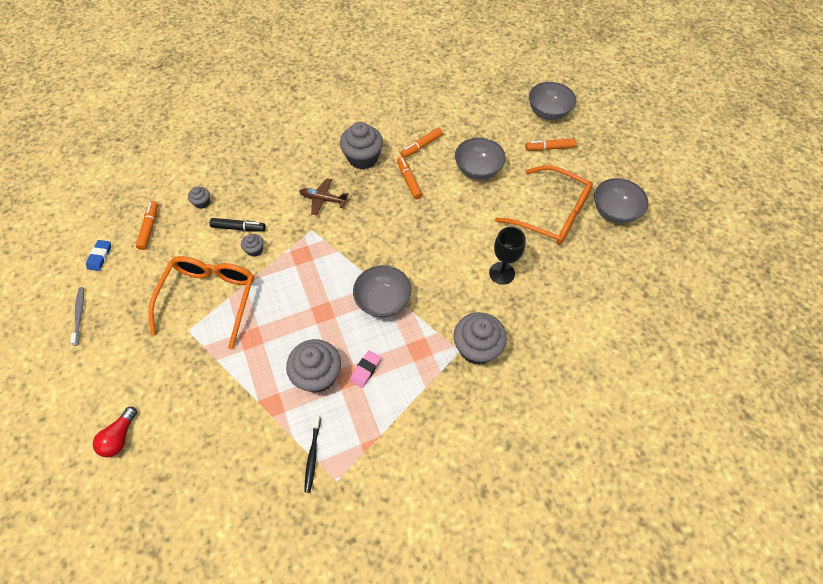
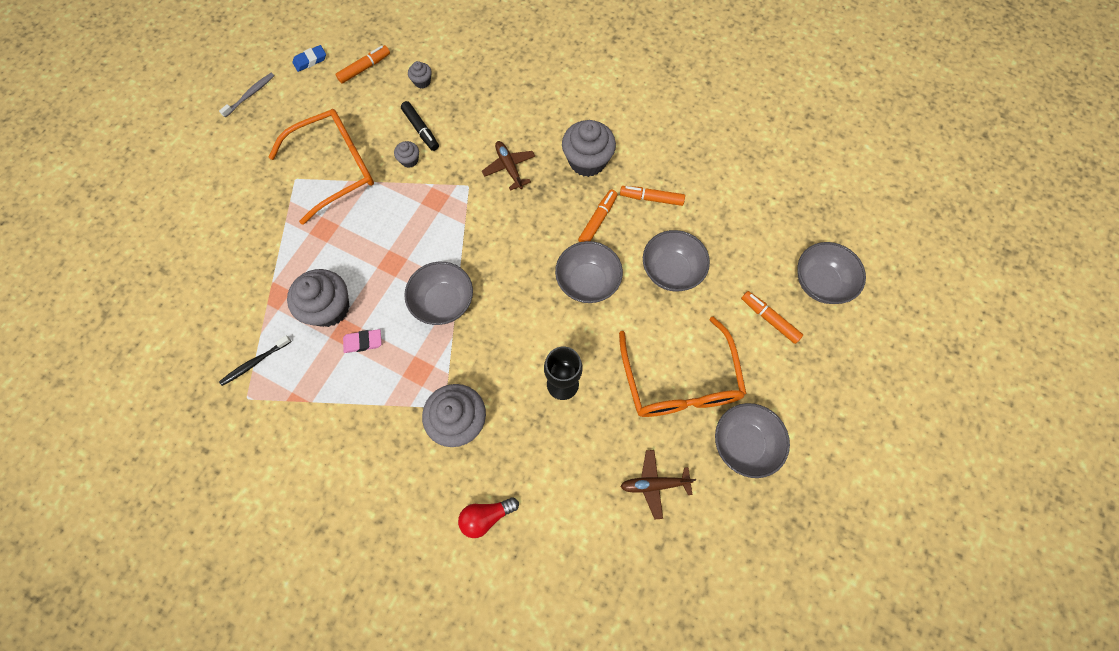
camera: 50 degrees right, 10 degrees up
(120, 437) = (174, 213): red light bulb -> red light bulb (486, 516)
(445, 214) = (587, 282): none -> grey bowl
(605, 270) = (654, 484): none -> brown plane

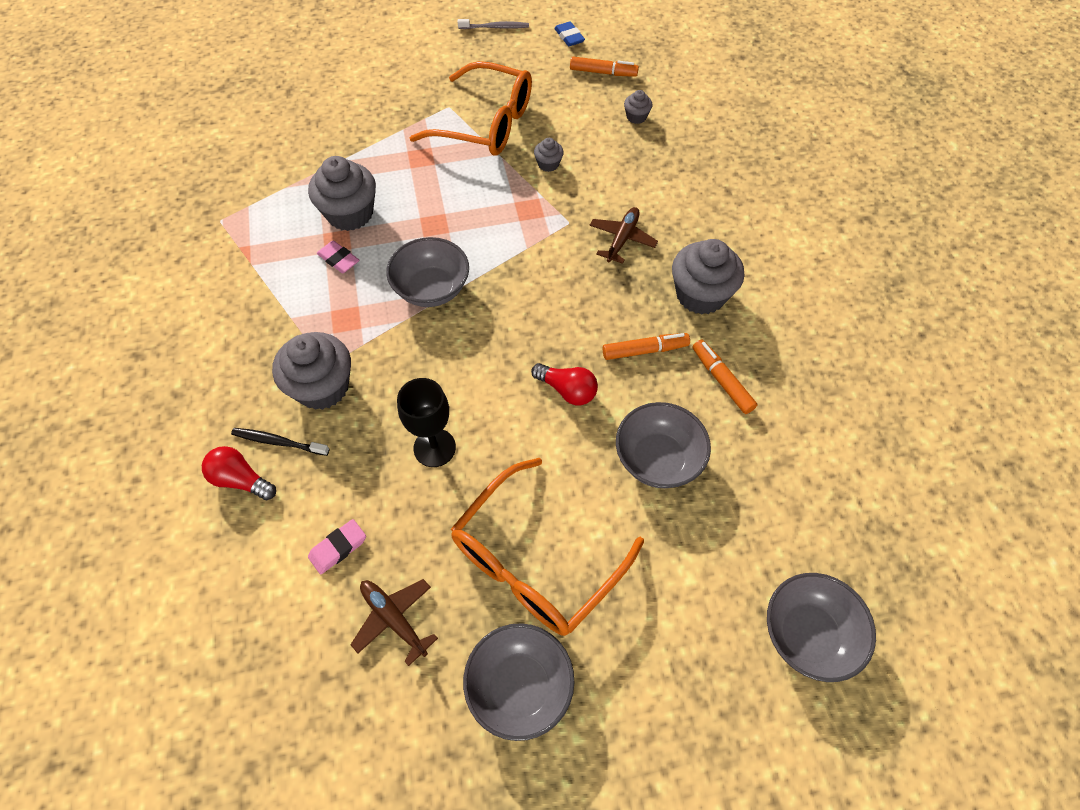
camera: 50 degrees right, 10 degrees down
(254, 363) = (256, 202): black toothbrush -> black toothbrush (278, 442)
(310, 60) = (569, 37): blue eraser -> blue eraser turned 45 degrees clockwise
(421, 130) = (587, 150): black marker -> none
(584, 486) = (338, 548): none -> pink eraser
(587, 282) = (567, 390): grey bowl -> red light bulb
(769, 319) = (701, 606): orange marker -> none

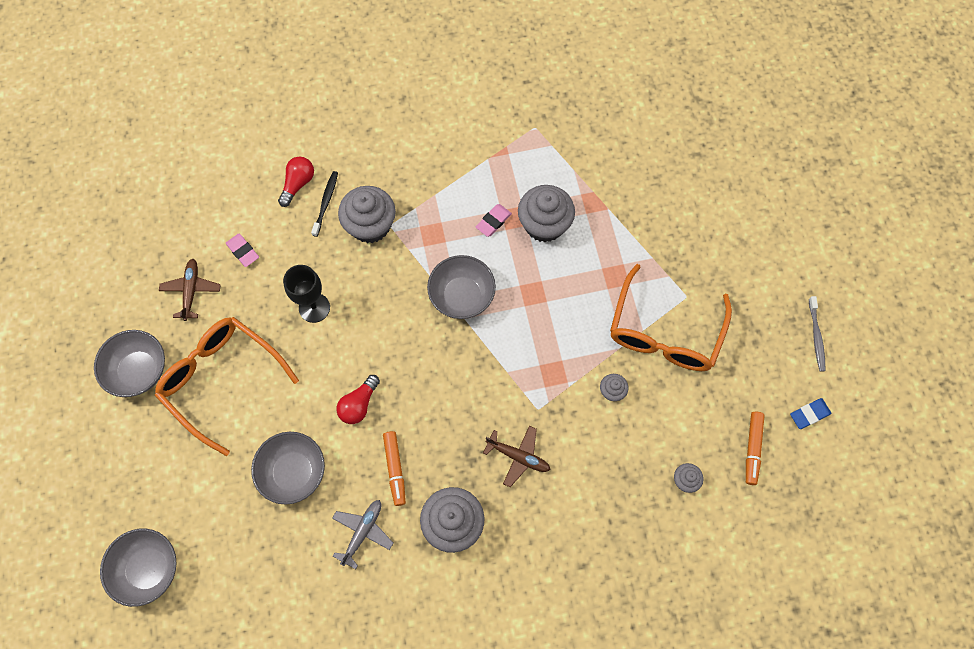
camera: 90 degrees right, 10 degrees up
(394, 619) = (191, 291): brown plane -> brown plane turned 45 degrees counterclockwise
(722, 380) = (363, 532): orange marker -> grey plane

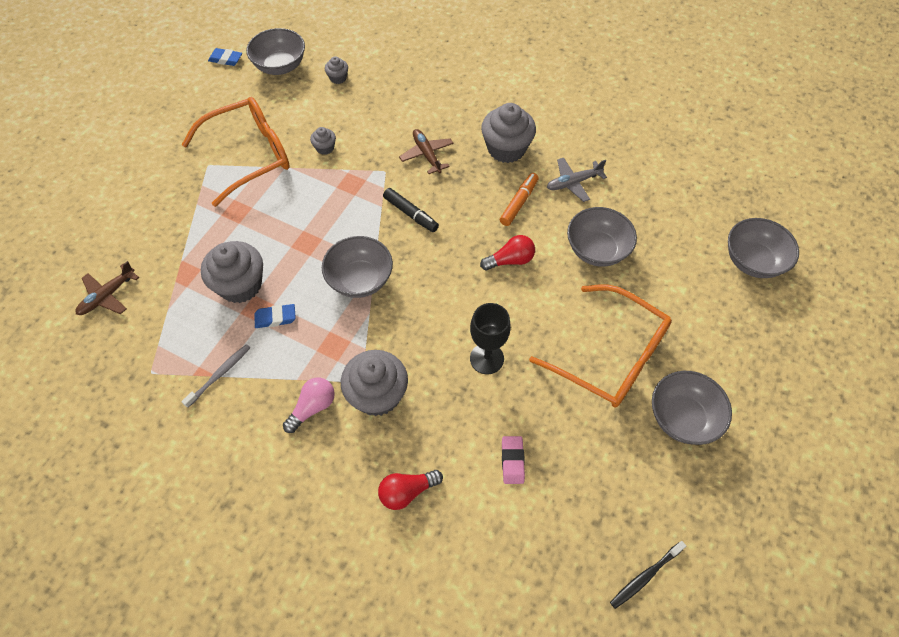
camera: 140 degrees left, 10 degrees down
(191, 291) = (588, 458): brown plane -> brown plane (107, 296)
(221, 380) = (611, 356): orange glasses -> orange glasses turned 45 degrees counterclockwise
(326, 202) = (397, 449): black toothbrush -> black toothbrush (645, 576)
(406, 186) = (312, 407): none -> pink light bulb
(476, 384) = (410, 214): none -> black marker
(493, 221) = (275, 318): pink eraser -> blue eraser
(752, 449) = (280, 66): orange marker -> grey bowl
(816, 337) = (165, 89): grey toothbrush -> grey toothbrush (220, 374)

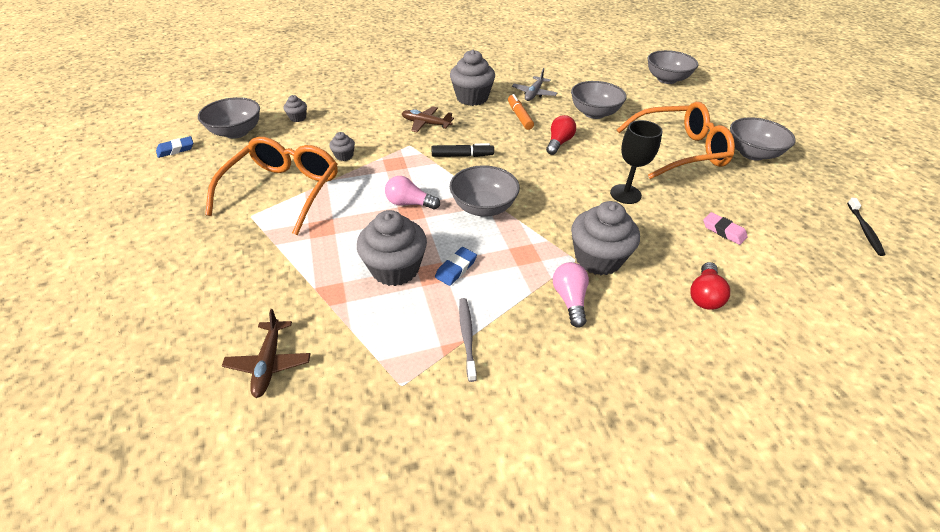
camera: 45 degrees left, 15 degrees down
(314, 234) = (409, 203): none -> pink light bulb

